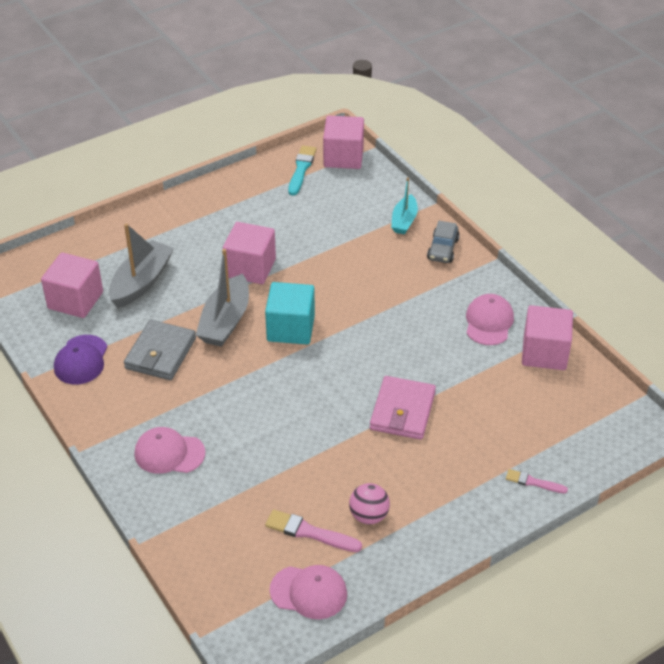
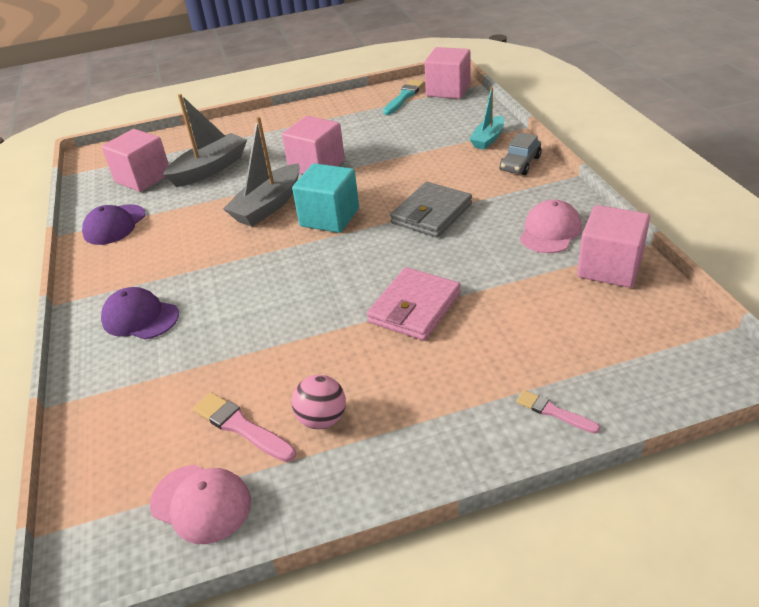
camera: 20 degrees right, 5 degrees down
(160, 353) = (190, 227): grey wallet -> grey wallet (431, 214)
(169, 453) = (140, 317): pink cap -> purple cap

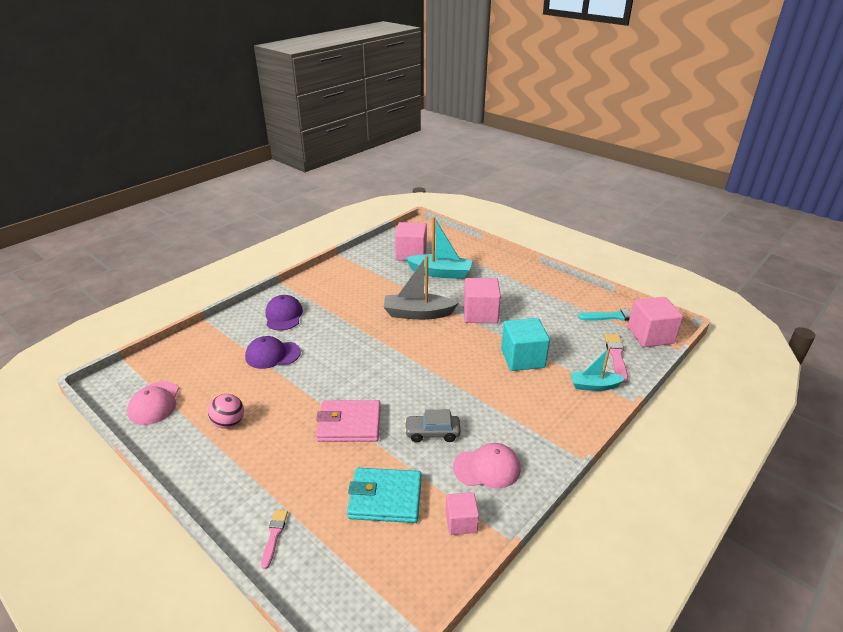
camera: 55 degrees right, 5 degrees down
(114, 225) = (359, 267): purple cap -> purple cap (272, 355)
(210, 169) = (440, 273): grey boat -> turquoise boat
(241, 427) = (212, 393): pink brush -> pink brush (616, 356)
(329, 217) = (423, 345): turquoise cube -> turquoise cube (522, 358)
(431, 214) = (463, 392): grey wallet -> none
(520, 164) = (572, 418): grey car -> grey car (432, 433)
(548, 309) = (385, 498): none -> turquoise wallet
(609, 267) = (461, 522): pink cube -> pink cube, size x0.58

